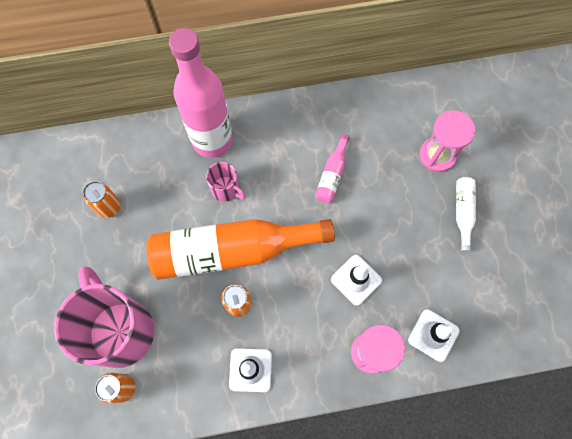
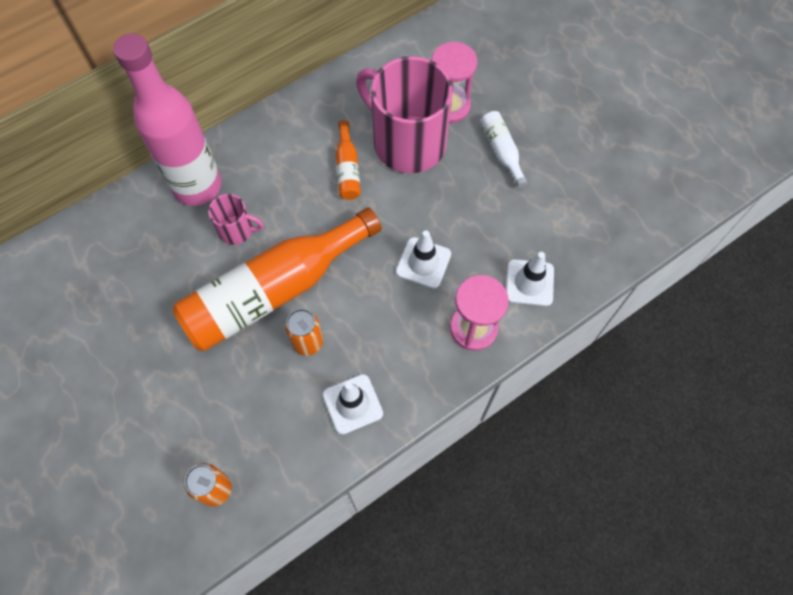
camera: 25 degrees left, 5 degrees down
(109, 207) = (108, 304): orange can -> none
(120, 329) = (182, 429): pink mug -> pink mug (407, 142)
(332, 175) = (347, 169): pink bottle -> orange bottle

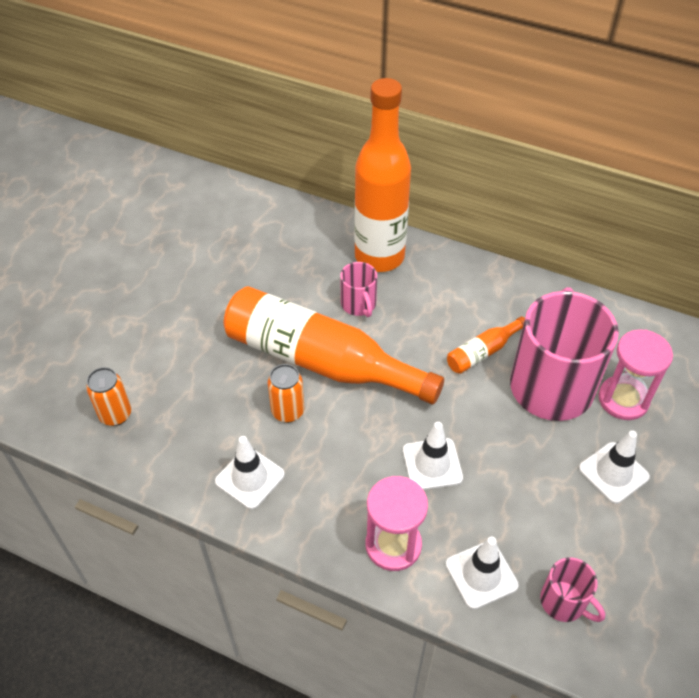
camera: 60 degrees right, 15 degrees down
(197, 186) = (379, 256): pink bottle -> orange bottle
(502, 151) = (613, 473): white bottle -> white traffic cone
(577, 243) = (564, 602): none -> pink mug

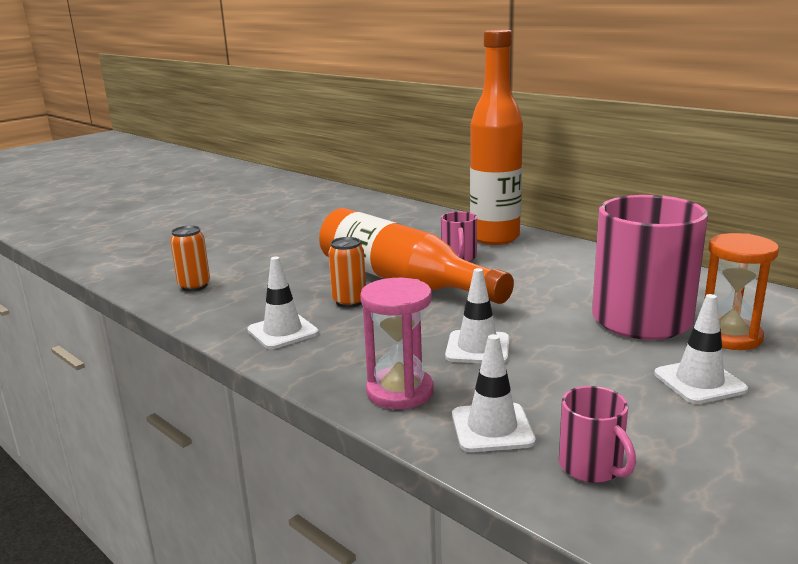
camera: 20 degrees right, 30 degrees down
(482, 352) = (572, 292): orange bottle -> none
(623, 399) = (729, 336): pink hourglass -> orange hourglass

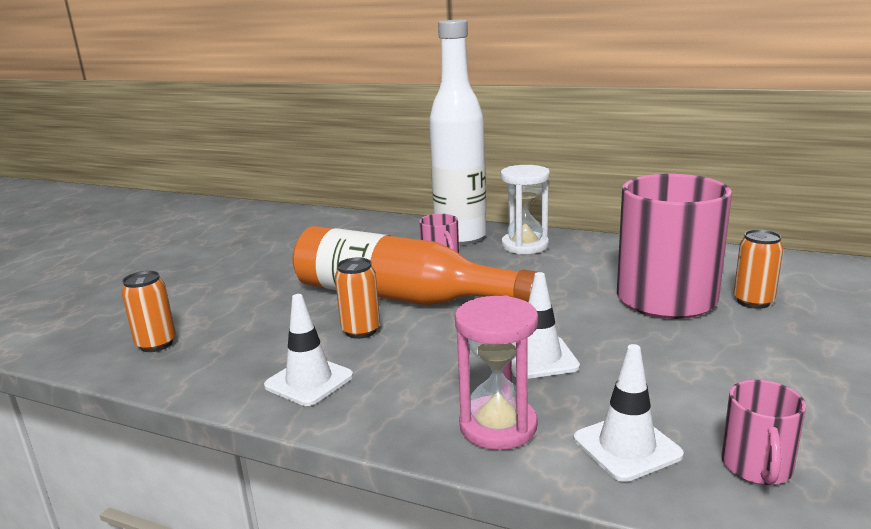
camera: 20 degrees left, 0 degrees up
(494, 238) = (460, 237): orange bottle -> white bottle
(548, 253) = (525, 245): none -> white hourglass
(592, 467) = (757, 467): pink mug -> pink mug turned 60 degrees clockwise
(699, 382) = (769, 352): white traffic cone -> none
(729, 336) = (753, 302): orange hourglass -> orange can

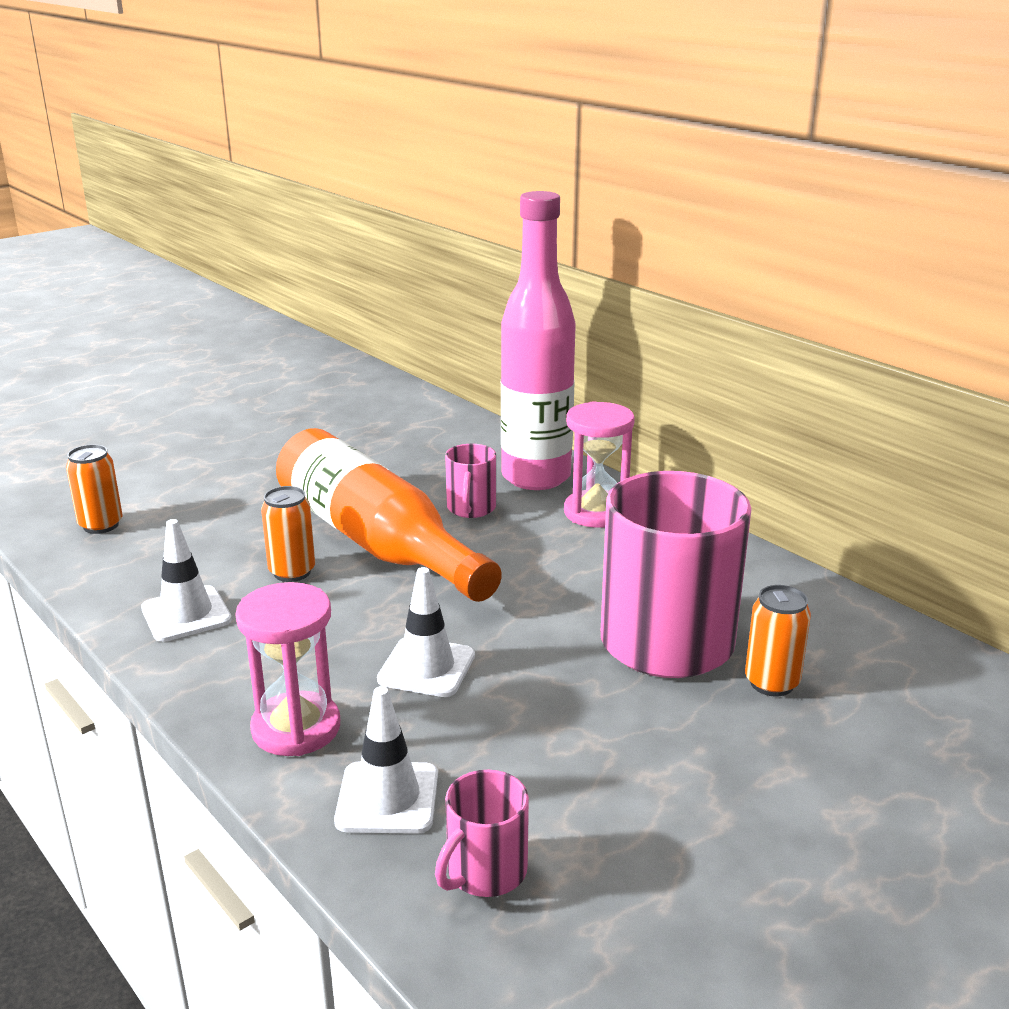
camera: 25 degrees right, 5 degrees up
(460, 237) = (536, 477): white bottle -> pink bottle
(525, 245) = (596, 512): white hourglass -> pink hourglass

